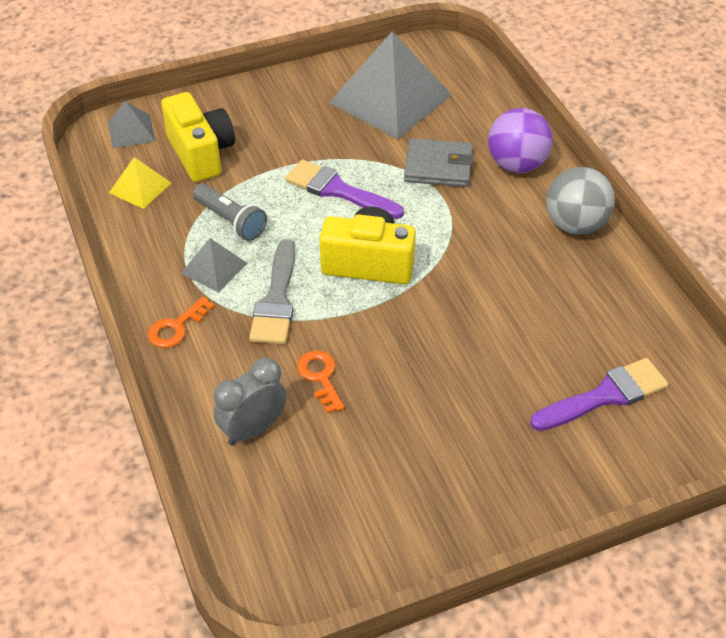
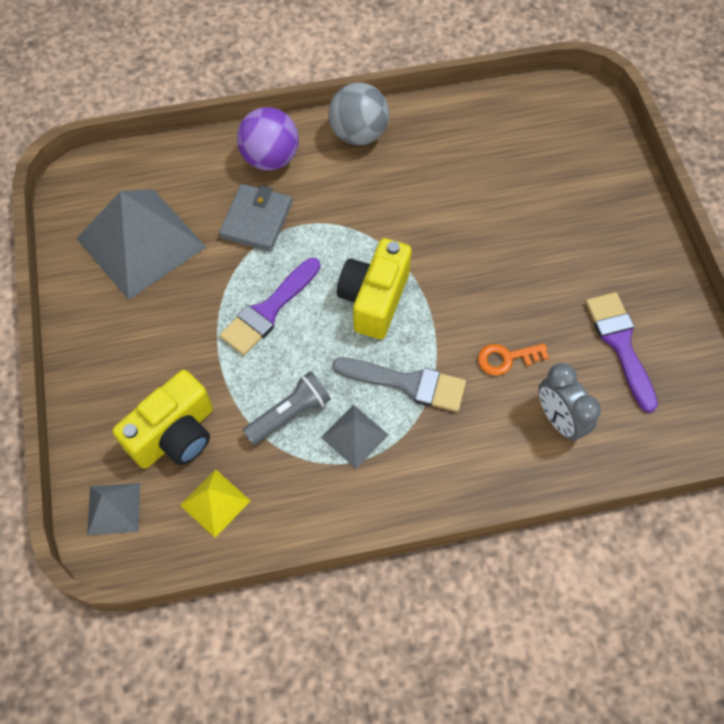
camera: 80 degrees left, 15 degrees up
(176, 327) = (428, 477): orange key -> none
(201, 153) = (175, 435): yellow camera -> yellow camera turned 150 degrees clockwise
(605, 396) = (548, 160): purple brush -> purple brush (620, 344)

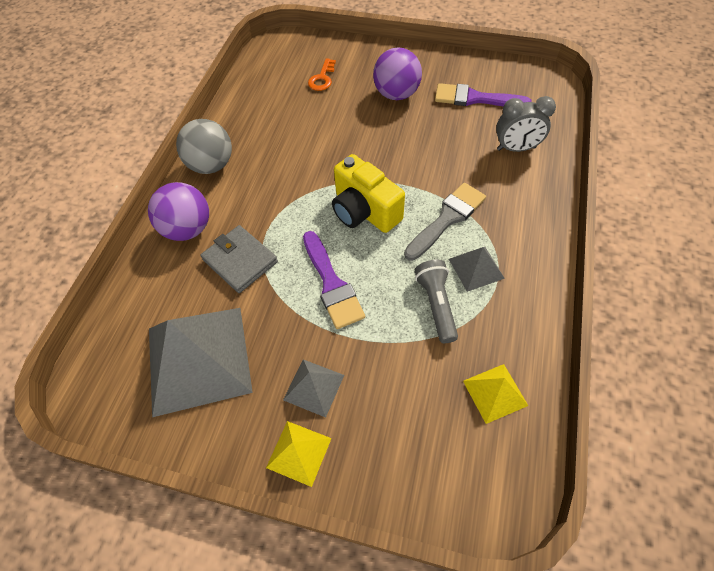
camera: 60 degrees left, 5 degrees down
(90, 362) = (299, 453): none -> yellow pyramid
(114, 508) = (466, 486): grey pyramid -> grey pyramid (314, 387)
(175, 435) = (414, 402): yellow camera -> none
(506, 358) = (455, 156): orange key -> orange key (322, 78)
(572, 256) = (396, 94): none -> purple ball

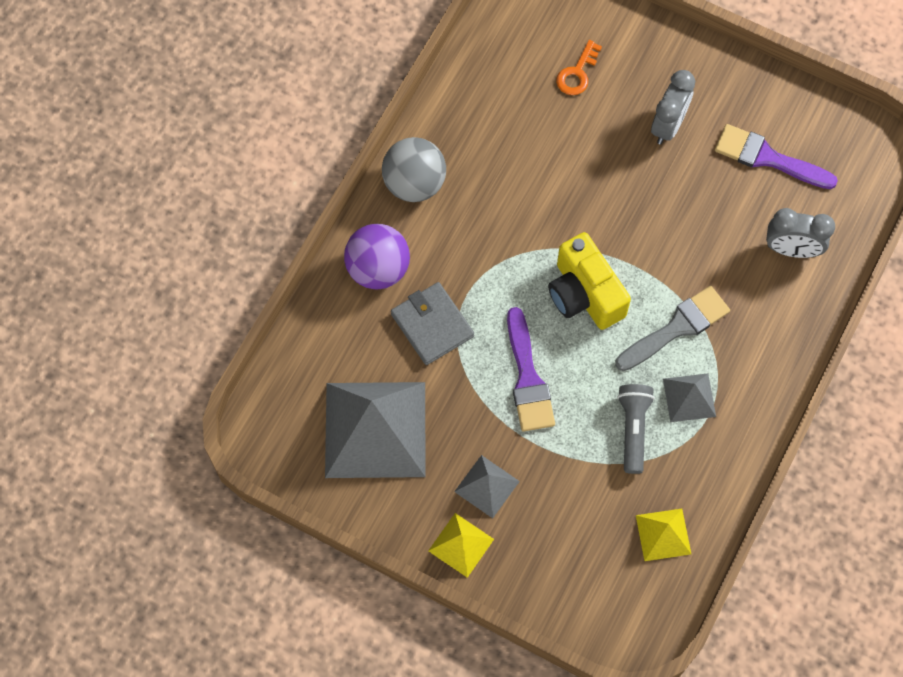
camera: 10 degrees right, 10 degrees up
(396, 94) = (668, 125): purple ball -> grey clock

